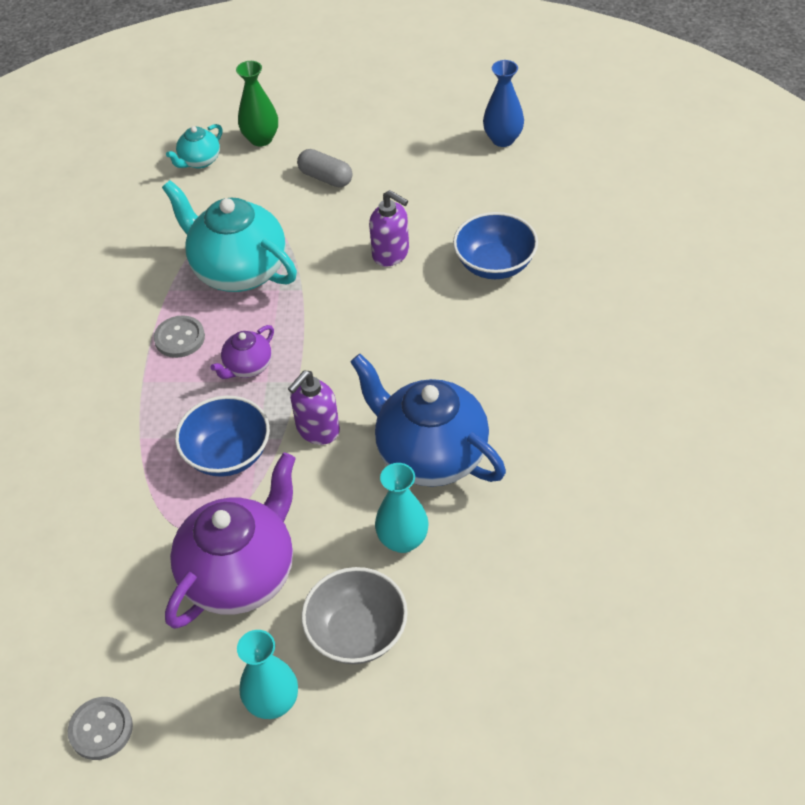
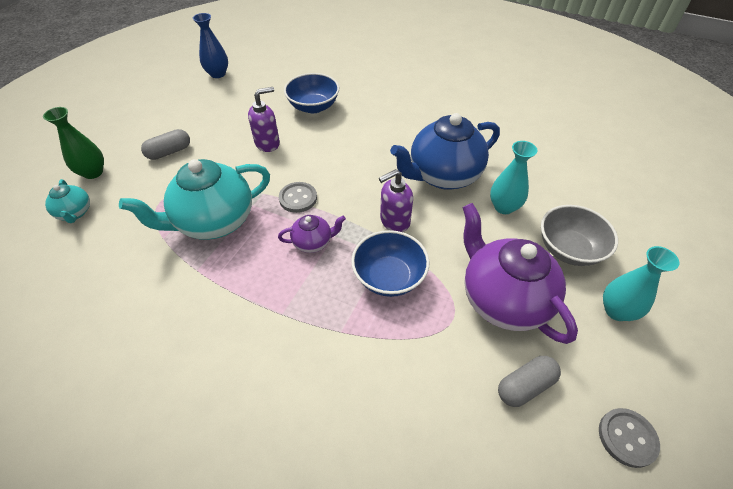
camera: 70 degrees left, 0 degrees up
(132, 621) = (525, 386): none -> grey capsule
(179, 338) = (254, 276): grey button -> grey button (298, 198)
(247, 367) = (313, 242): purple teapot -> purple teapot turned 75 degrees counterclockwise
(317, 430) = (394, 221): purple soap dispenser -> purple soap dispenser turned 90 degrees clockwise

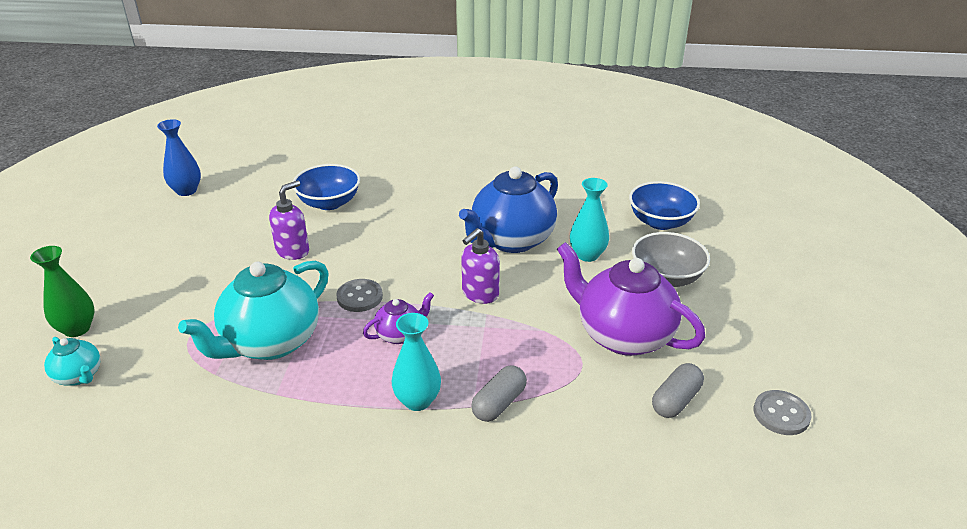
camera: 20 degrees left, 15 degrees down
(169, 152) = (170, 285): grey capsule -> grey capsule (499, 403)
(389, 277) = (499, 345): blue bowl -> blue bowl (660, 222)
(616, 310) = (731, 317): turquoise vase -> turquoise vase (417, 401)

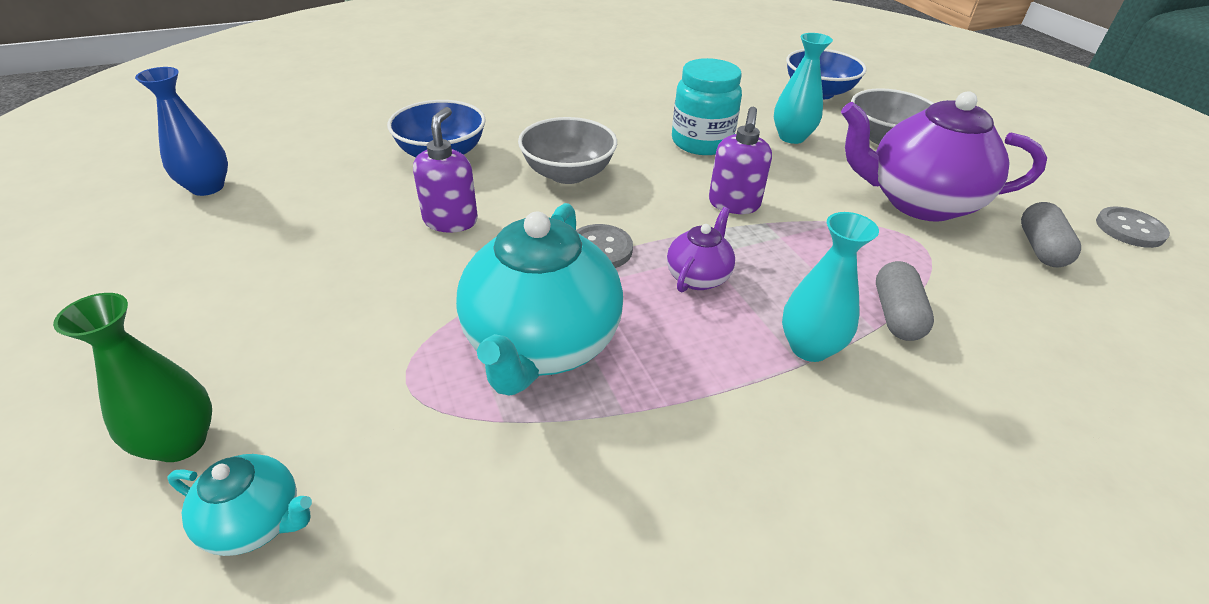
camera: 30 degrees left, 5 degrees up
(393, 239) = (568, 173): none -> grey bowl
(511, 240) = (701, 142): blue teapot -> turquoise jar

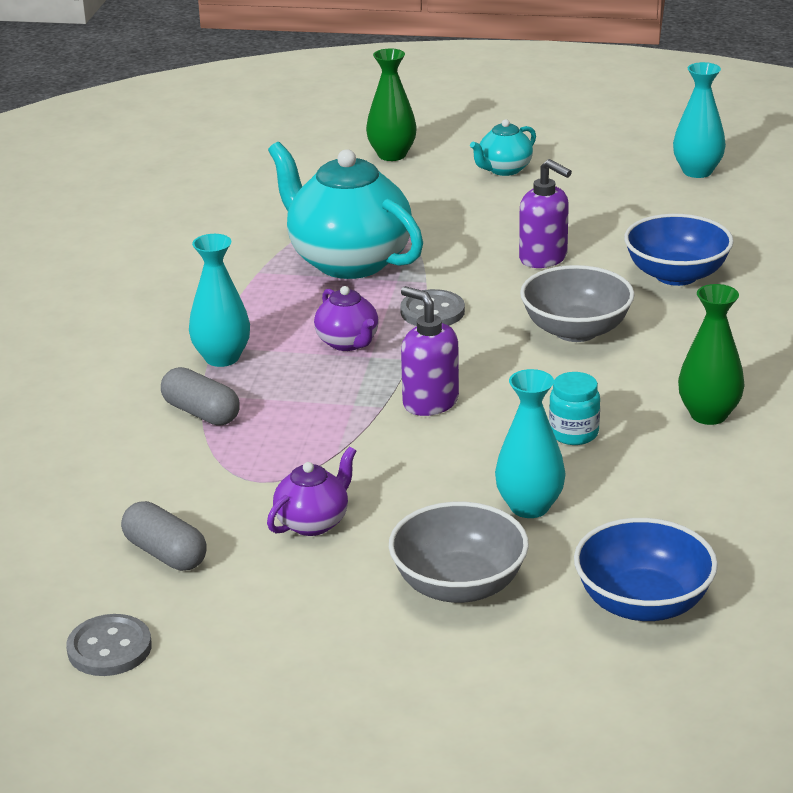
camera: 125 degrees right, 10 degrees down
(207, 187) = (697, 171): blue vase -> turquoise vase
(256, 522) = (313, 169): turquoise teapot -> turquoise teapot (504, 169)
(629, 108) = (708, 415): none -> green vase
(701, 142) = (573, 433): turquoise jar -> turquoise jar, size x0.57
(918, 202) = (313, 522): purple teapot -> purple teapot, size x0.48

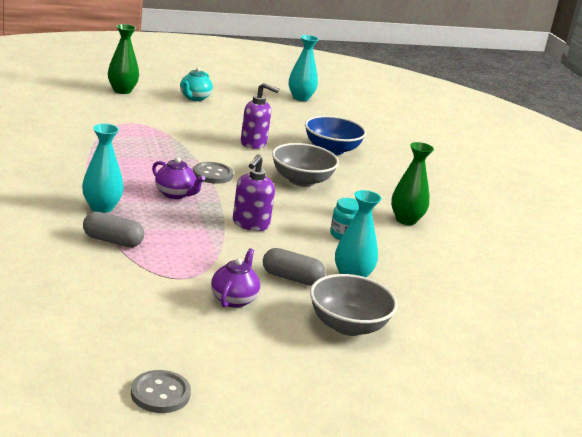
camera: 30 degrees left, 5 degrees down
(165, 553) = (153, 329): grey capsule -> grey capsule (292, 278)
(348, 261) = (140, 149): turquoise teapot -> none
(430, 402) = (250, 224): purple soap dispenser -> purple soap dispenser turned 90 degrees counterclockwise
(643, 603) = (453, 323): blue bowl -> none

